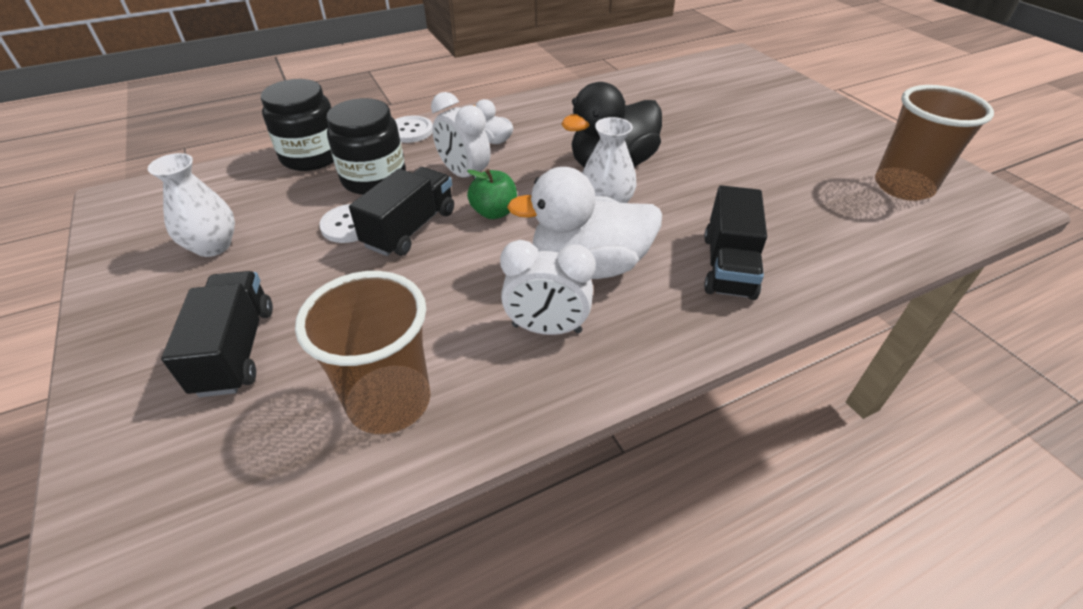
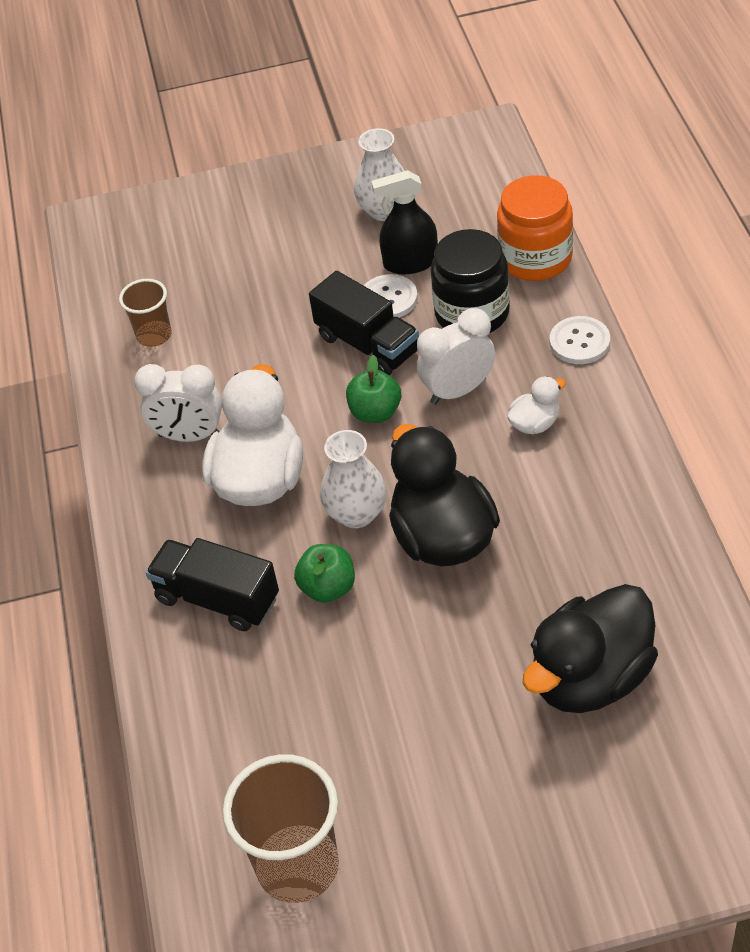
camera: 110 degrees right, 5 degrees up
(236, 350) = (243, 246): black truck -> none
(300, 219) = (410, 262): none -> black spray bottle
(312, 156) = (535, 258): black jar -> orange jar
(389, 402) = (154, 335): brown cup -> brown cup, size x0.57
(546, 328) = (189, 436): white clock -> white clock turned 105 degrees counterclockwise
(683, 209) = (328, 588): none -> green apple
(690, 106) = (591, 678): none -> black duck

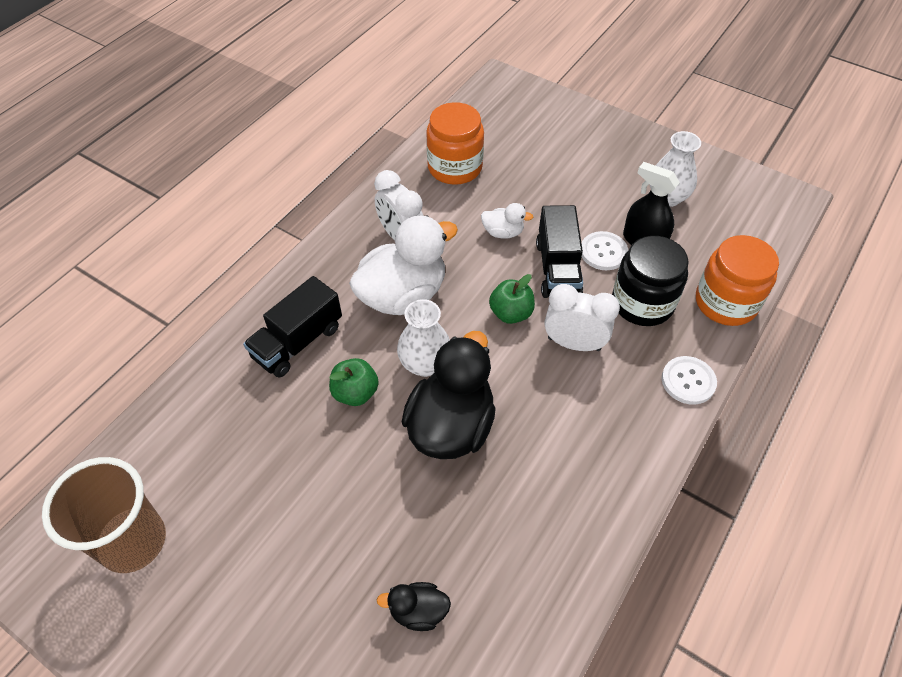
camera: 40 degrees right, 5 degrees up
(154, 335) = (455, 167): brown cup -> orange jar
(217, 599) = (298, 342): black truck -> black truck turned 120 degrees counterclockwise
(535, 423) = (594, 408): white duck -> white duck (503, 232)
(591, 678) = (418, 611): black duck -> black duck, size x0.46

